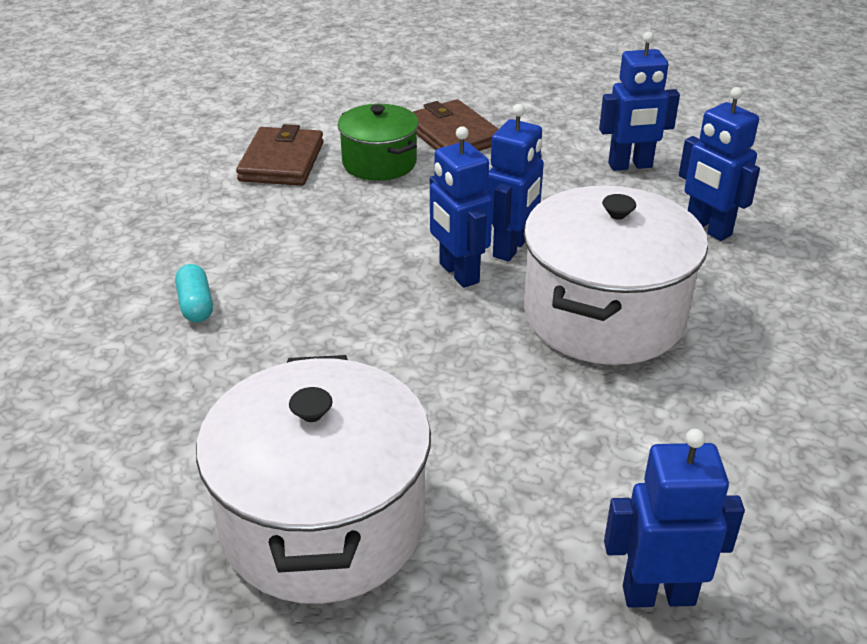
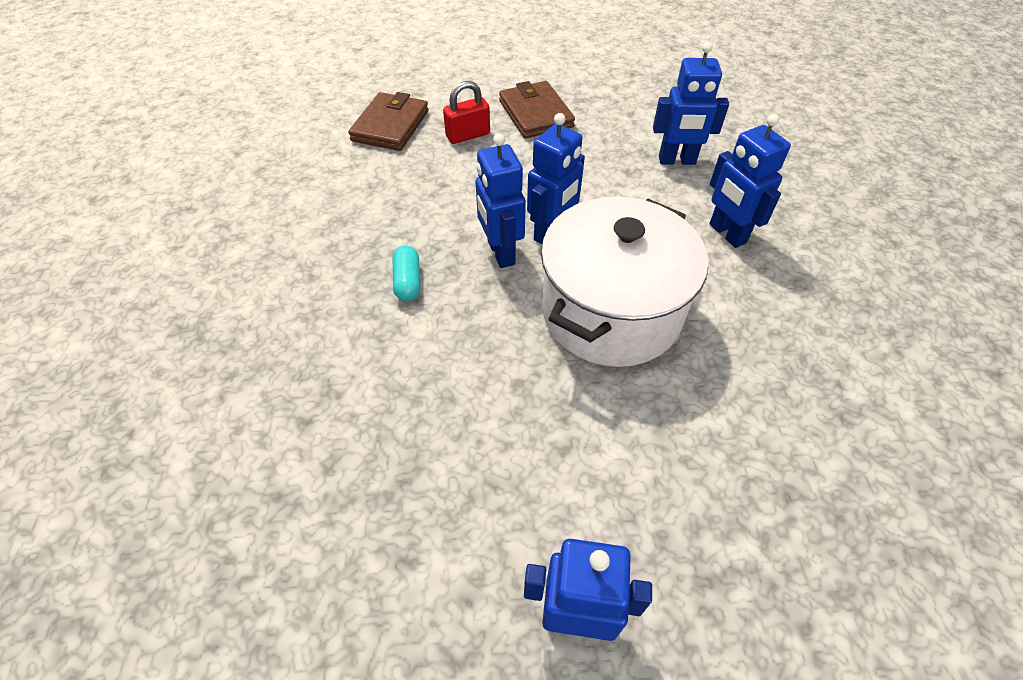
camera: 10 degrees right, 15 degrees up
(196, 305) = (282, 257): turquoise capsule -> turquoise capsule (408, 281)
(323, 522) = (317, 489): white pot -> none
(379, 163) = (468, 135): green pot -> red padlock

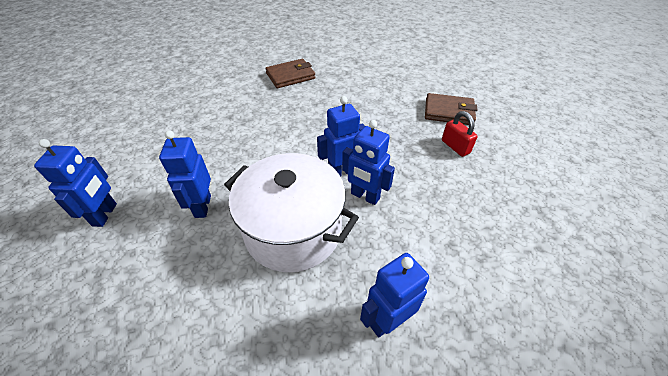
camera: 85 degrees right, 5 degrees down
(408, 281) = (314, 136): turquoise capsule -> none
(535, 114) = (500, 181): brown wallet -> brown wallet (290, 76)
(677, 161) = (481, 285): blue robot -> blue robot (202, 206)

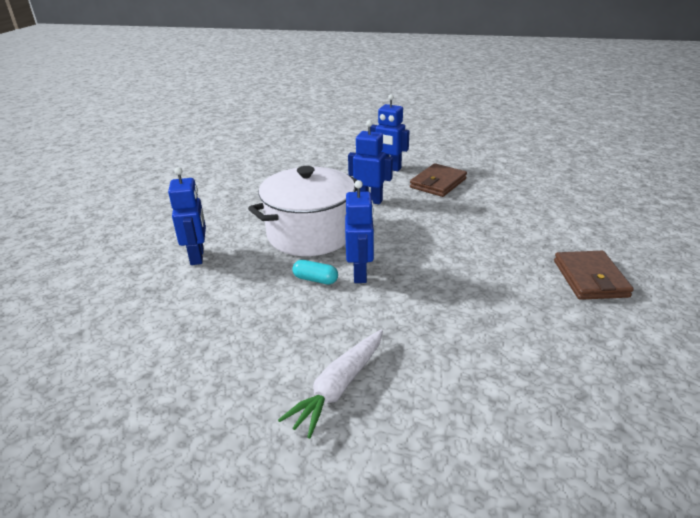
camera: 115 degrees right, 15 degrees down
(365, 196) = (315, 279): blue robot -> turquoise capsule
(448, 112) = (426, 425): brown wallet -> brown wallet (438, 183)
(455, 147) = (339, 387): red padlock -> white carrot

